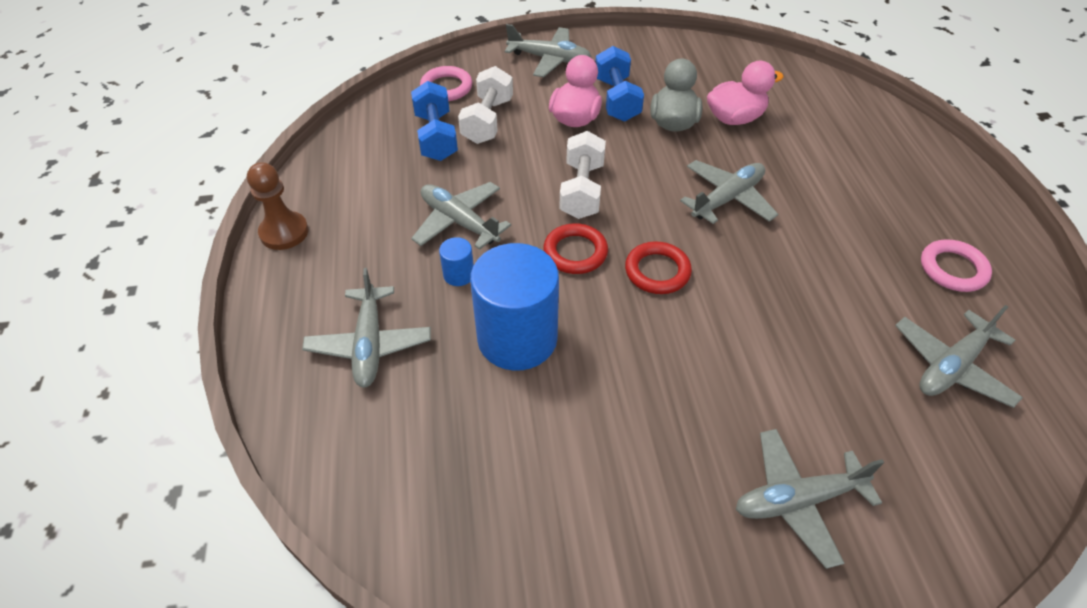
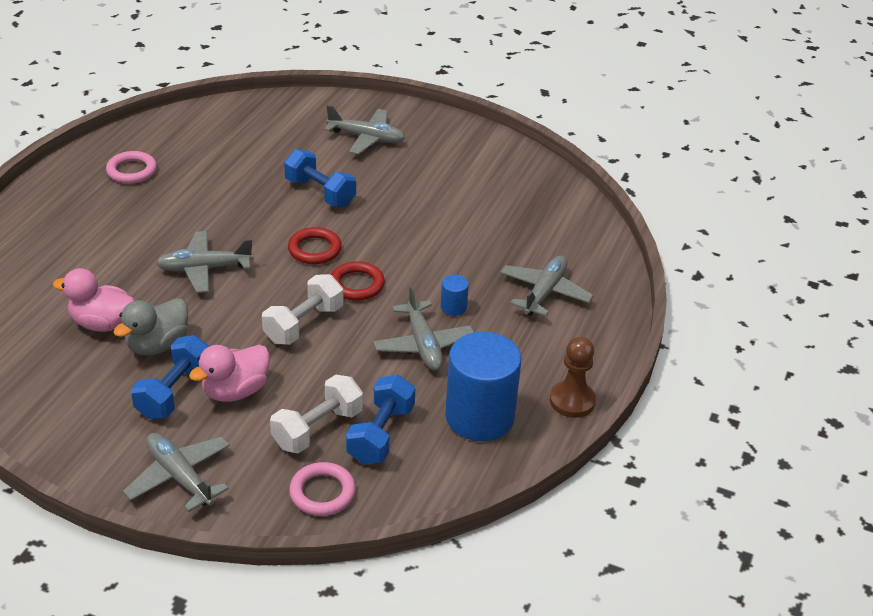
camera: 150 degrees left, 10 degrees down
(517, 338) = (445, 255): blue cylinder -> blue cylinder (479, 417)
(738, 354) = (320, 193): none -> blue dumbbell
(951, 366) = (214, 141): grey plane -> none

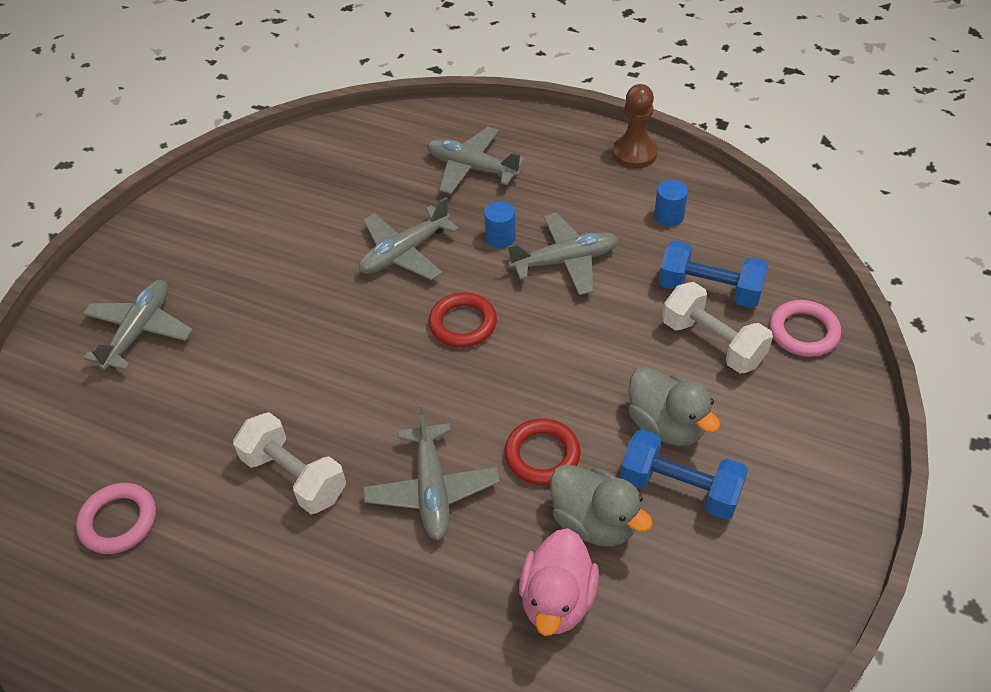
camera: 85 degrees left, 10 degrees up
(132, 171) = (172, 630): pink ring -> pink ring (118, 521)
(180, 477) = (816, 462): grey plane -> grey plane (405, 252)
(235, 391) = (666, 425): pink duck -> grey duck
(304, 324) = (540, 369): white dumbbell -> white dumbbell (294, 476)
(314, 249) = (392, 370): red ring -> red ring (542, 455)
(320, 193) = (265, 374): blue dumbbell -> none
(479, 417) = (669, 216): blue cylinder -> blue cylinder, size x0.42

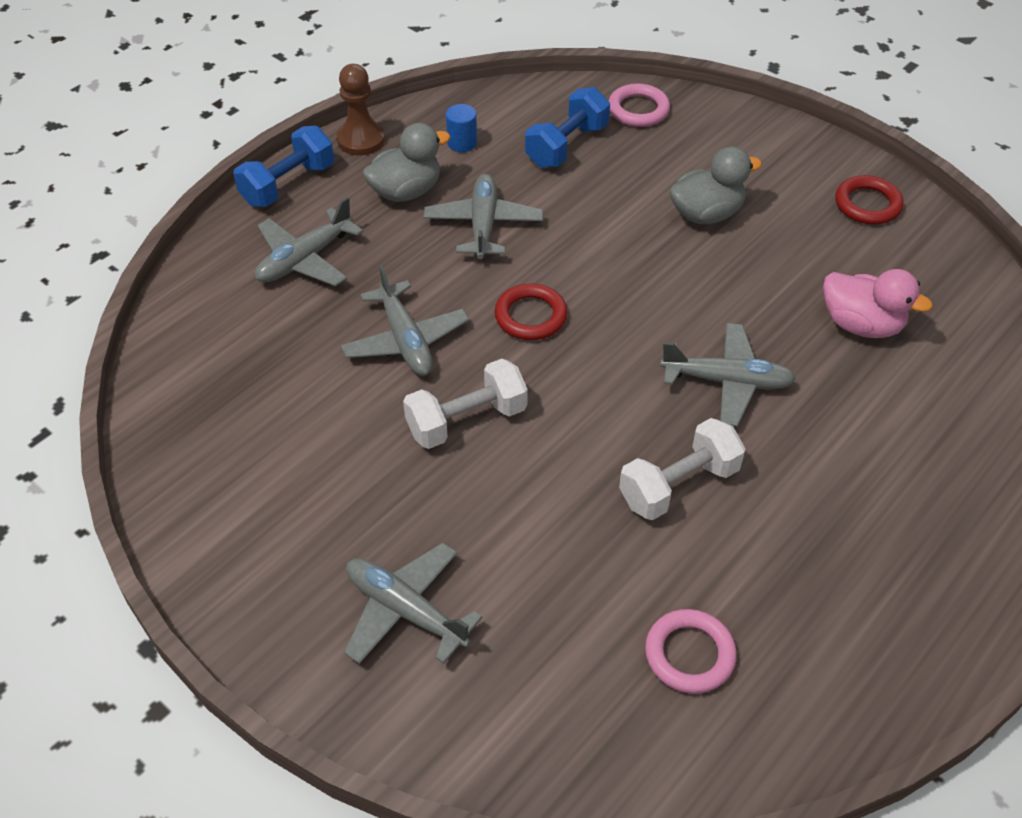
camera: 75 degrees left, 0 degrees up
(500, 238) = (425, 262): blue cylinder -> none
(542, 455) = (712, 298): red ring -> red ring (867, 204)
(594, 522) = (791, 283): grey duck -> grey duck (406, 191)
(680, 488) = (772, 225): blue dumbbell -> blue dumbbell (288, 184)
(712, 343) = (628, 162): white dumbbell -> white dumbbell (466, 420)

